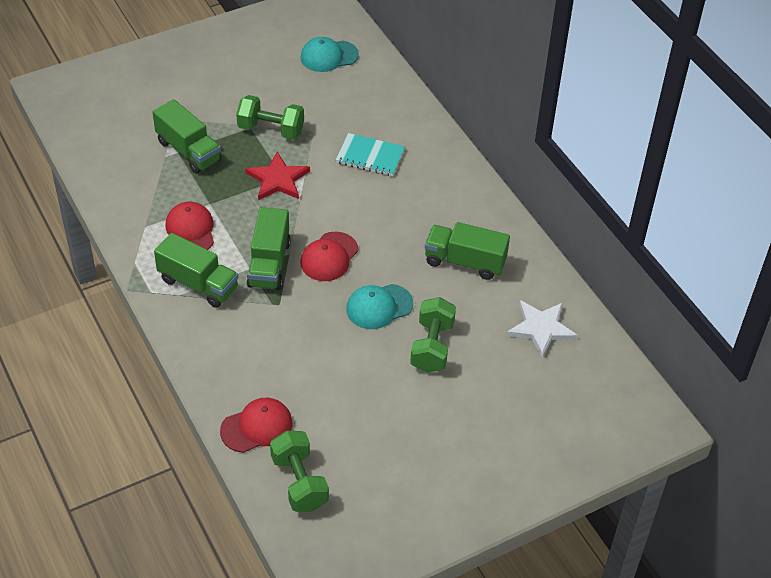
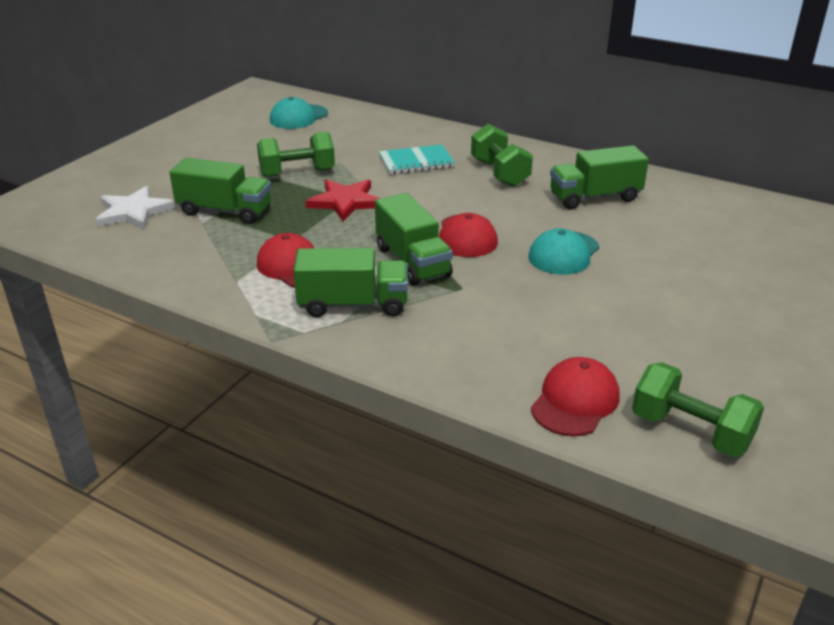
camera: 30 degrees left, 15 degrees down
(432, 347) = (653, 262): green dumbbell -> green dumbbell (499, 173)
(541, 328) = (722, 216): white star -> white star (134, 212)

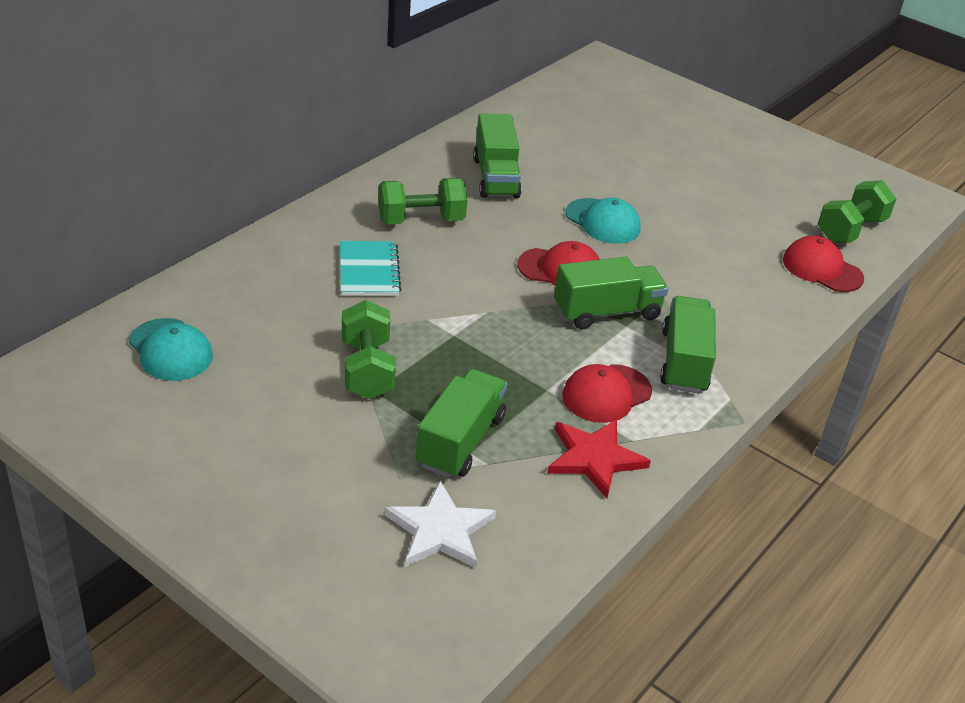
camera: 85 degrees left, 5 degrees up
(345, 202) = (461, 339): red star -> red star (594, 458)

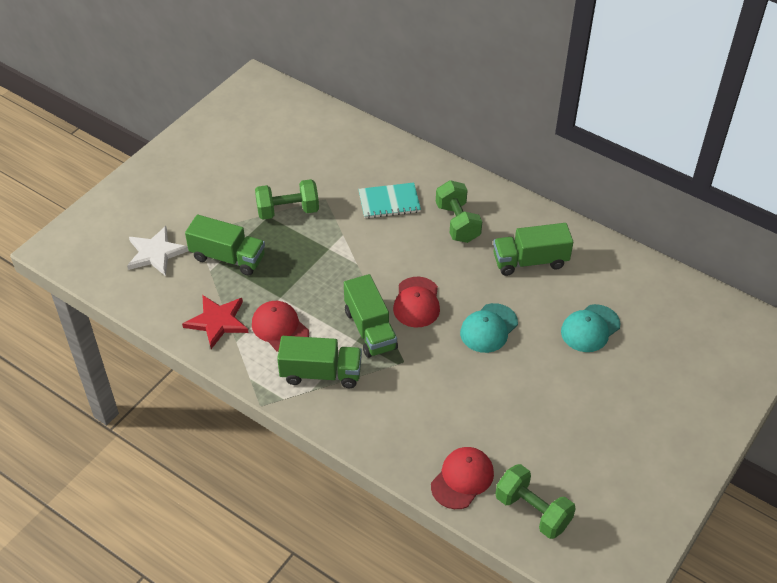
camera: 90 degrees right, 10 degrees up
(170, 350) = (293, 129): turquoise cap -> turquoise cap (590, 328)

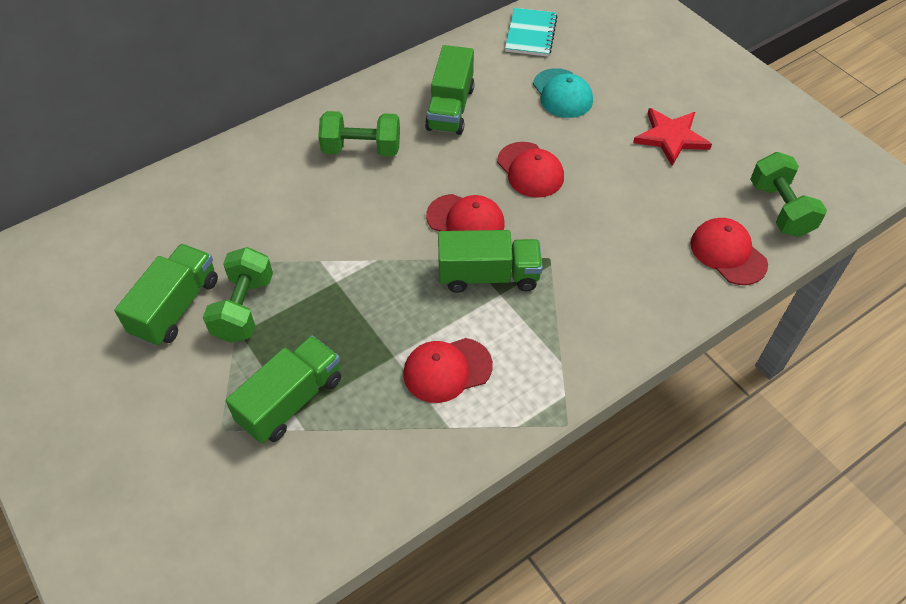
camera: 70 degrees left, 5 degrees up
(156, 253) = (231, 495): white star -> none
(217, 322) = (404, 442): red star -> red star (671, 137)
(321, 373) = (538, 344): green truck -> green truck (176, 307)
(389, 202) = (291, 200): turquoise notebook -> turquoise notebook (530, 34)
(488, 328) = (530, 170): turquoise cap -> red cap
(532, 511) = (780, 209): green dumbbell -> green dumbbell turned 75 degrees counterclockwise

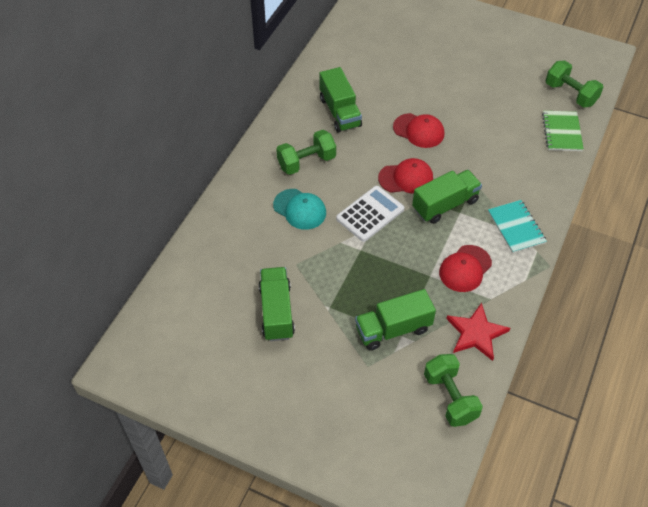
camera: 30 degrees left, 0 degrees up
(244, 308) = (319, 292): green dumbbell -> green dumbbell (450, 397)
(291, 401) = (393, 329): green truck -> green truck turned 120 degrees counterclockwise
(384, 243) = (370, 214): none -> white calculator
(530, 34) = (350, 42): turquoise notebook -> turquoise notebook (516, 227)
(562, 94) = (400, 74): turquoise cap -> turquoise cap (300, 209)
(671, 137) = (482, 76): red star -> red star (476, 333)
(728, 253) = (562, 132): red cap -> green notebook

